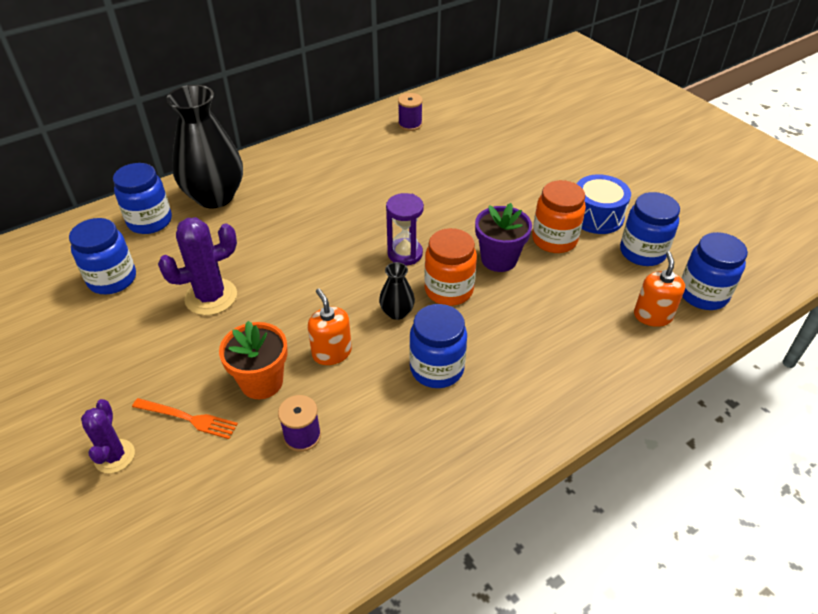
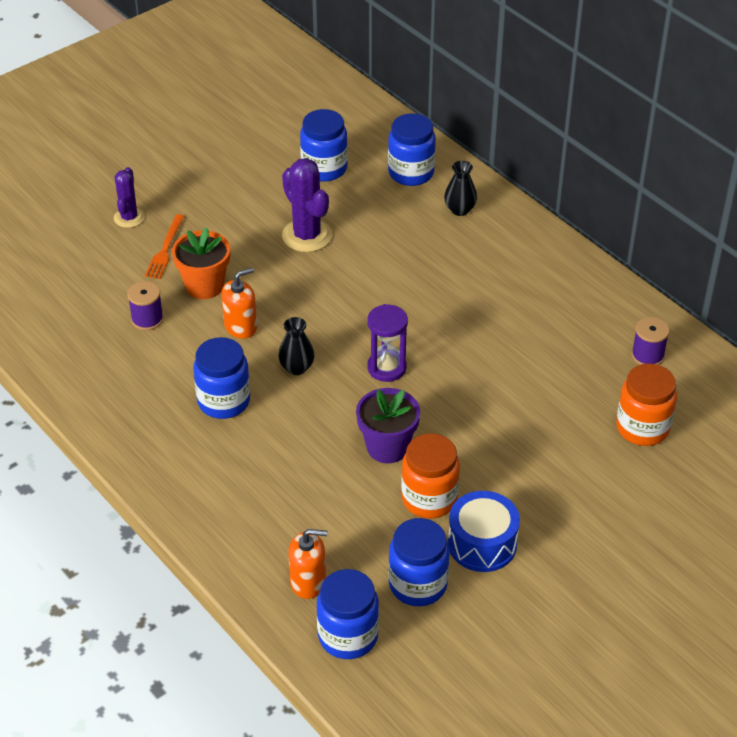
camera: 85 degrees right, 0 degrees up
(114, 456) = (129, 218): purple cactus -> purple cactus turned 75 degrees counterclockwise
(215, 196) = (460, 210): black vase -> black vase, size x0.45
(448, 290) = (333, 406): orange jar -> orange jar (642, 428)

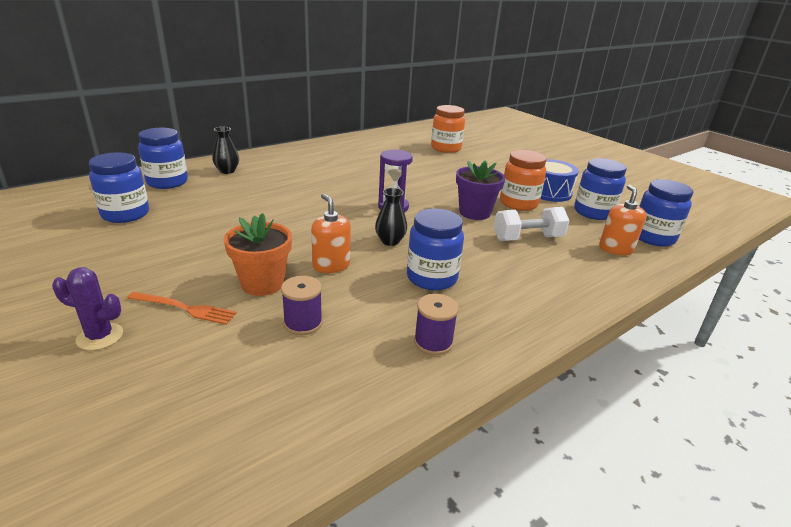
camera: 90 degrees left, 15 degrees down
(307, 236) = (217, 227): purple cactus -> none
(322, 493) = (527, 238): none -> white dumbbell
(647, 355) = (389, 141): purple spool -> purple spool (433, 342)

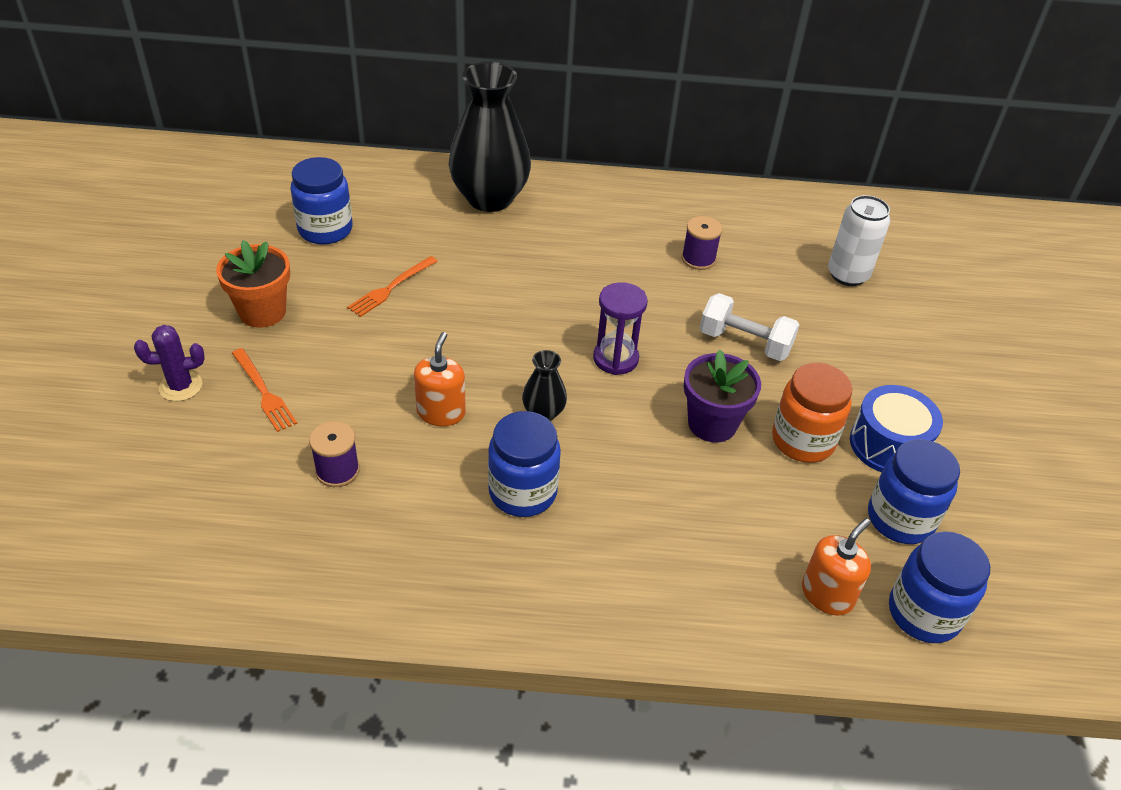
camera: 40 degrees right, 15 degrees up
(100, 337) = (180, 386): purple cactus -> purple cactus turned 60 degrees counterclockwise
(167, 182) = (408, 192): blue jar -> none
(215, 224) = (391, 287): none -> orange fork
(227, 171) = (489, 198): black vase -> black vase, size x2.24
(262, 283) = (353, 399): orange flower pot -> orange flower pot (262, 312)
(433, 342) = (423, 569): purple spool -> purple spool (698, 259)
(446, 148) = (847, 275): orange jar -> white can
(527, 238) = (723, 505): white dumbbell -> white dumbbell (744, 343)

